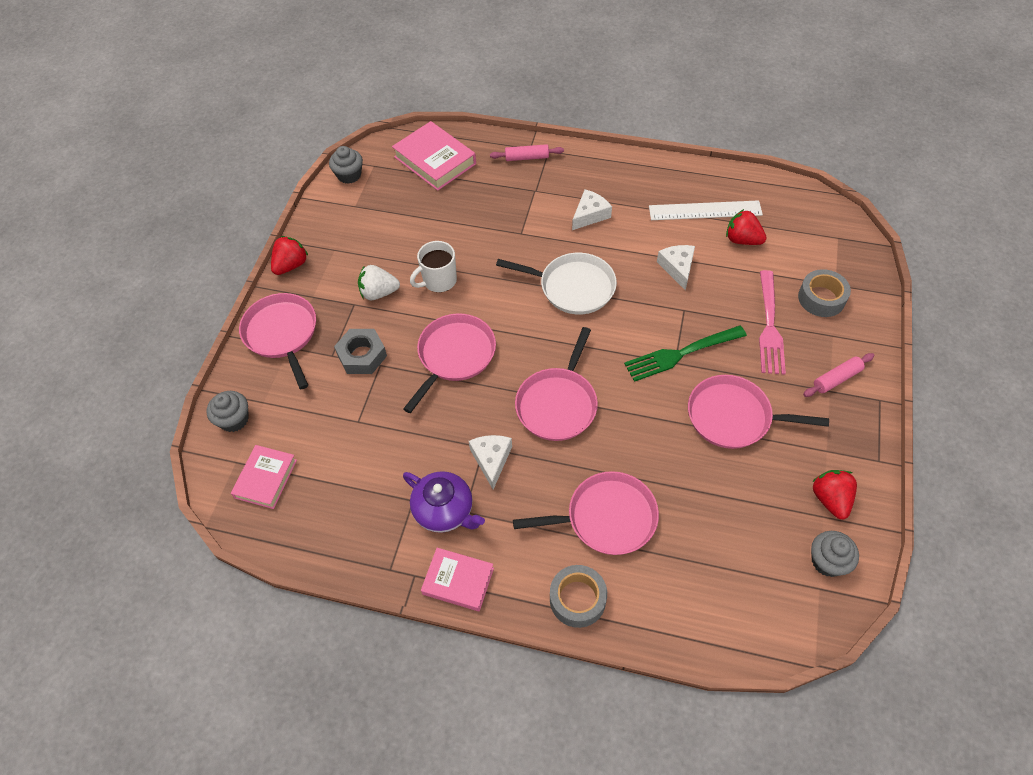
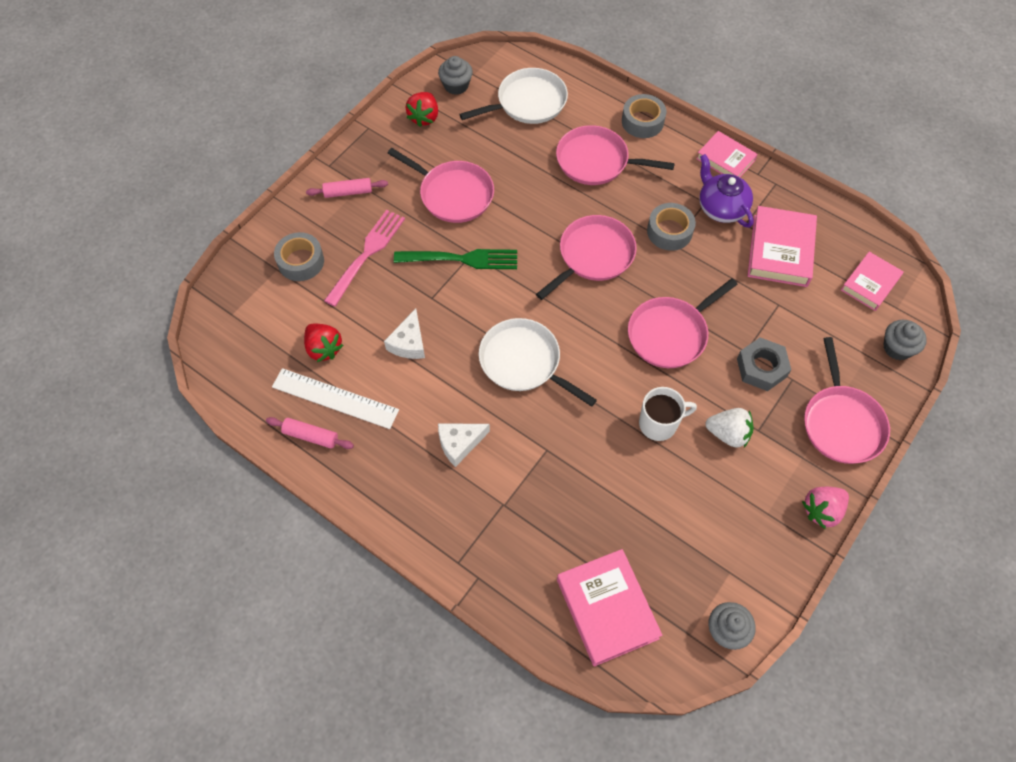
camera: 160 degrees left, 5 degrees up
(291, 265) = (822, 510): red strawberry -> pink strawberry
(368, 482) = (780, 250): none -> pink book
(491, 460) = (669, 231): white cheese -> grey tape
(527, 157) = (489, 562): pink rolling pin -> pink rolling pin (311, 436)
(728, 571) = (528, 102): none -> white pan

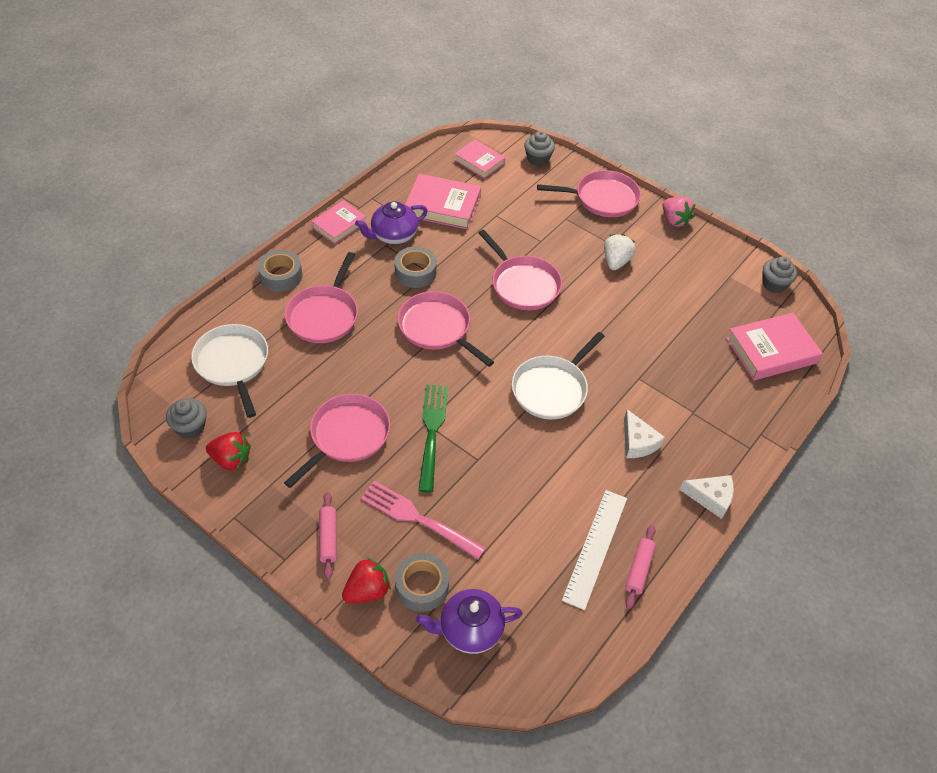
camera: 90 degrees left, 10 degrees down
(259, 298) = (469, 629): none -> purple teapot
(324, 348) = (537, 559): red strawberry -> red strawberry (367, 590)
(409, 343) = (530, 480): white cheese -> white cheese (711, 498)
(659, 424) = (609, 302): white mug -> none
(761, 368) = (555, 234): grey nut -> none

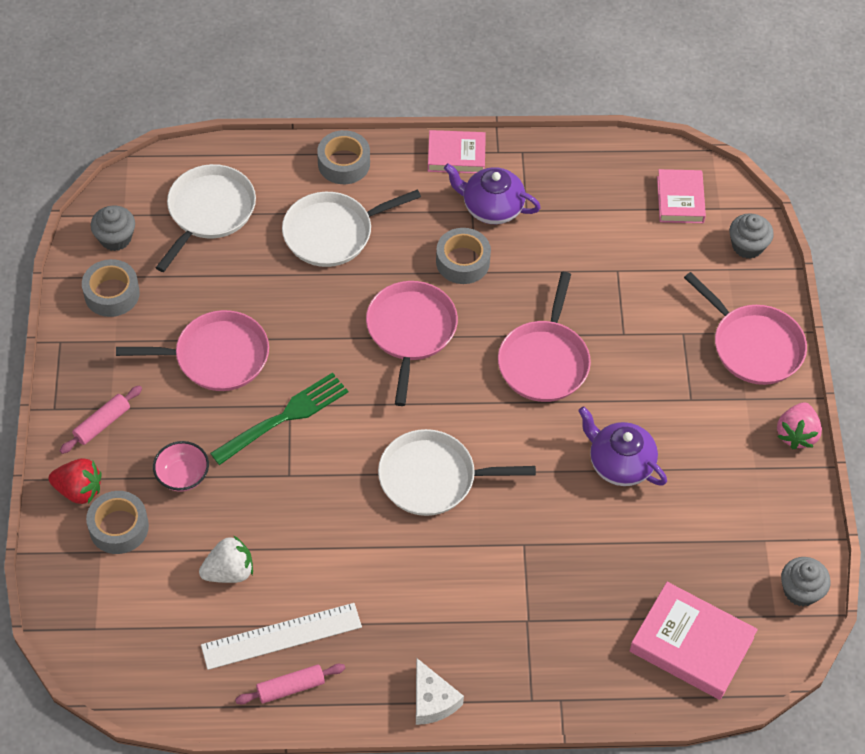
camera: 50 degrees right, 5 degrees up
(231, 460) = (112, 294): red strawberry -> grey tape
(324, 315) = (332, 233): pink pan -> white pan
(419, 519) = (182, 476): pink fork -> pink bowl
(443, 206) = (578, 217): pink book -> none
(469, 629) = (109, 593): purple teapot -> purple teapot (619, 463)
(616, 261) = (668, 420): white strawberry -> white strawberry (229, 571)
(637, 442) = (439, 594): white cheese -> none

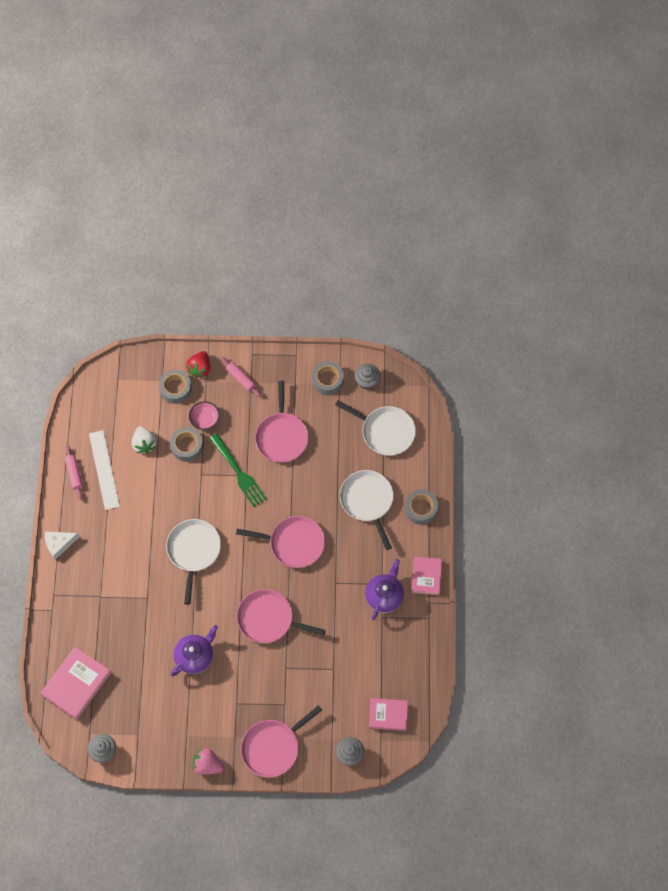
camera: 95 degrees right, 10 degrees up
(462, 261) = (343, 576): grey tape -> grey tape (187, 446)

